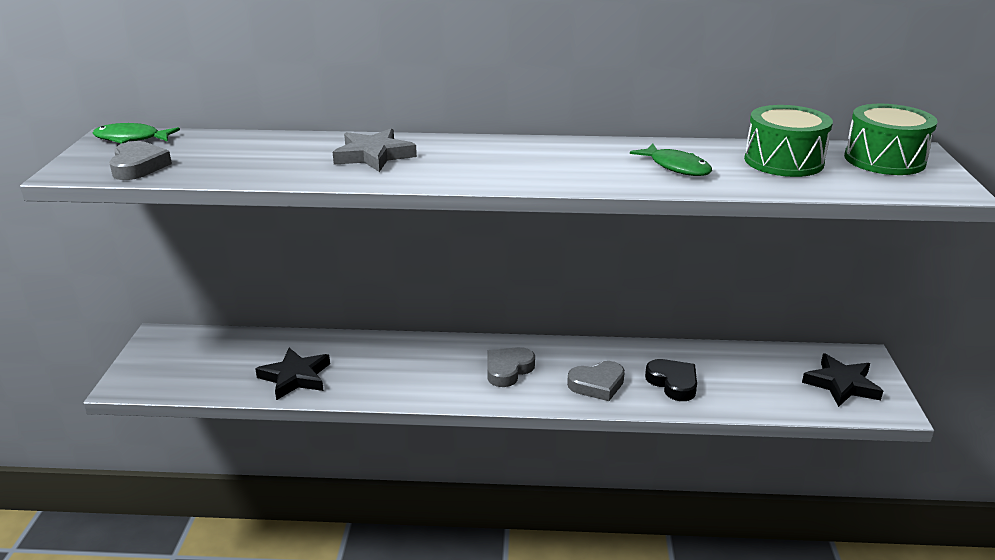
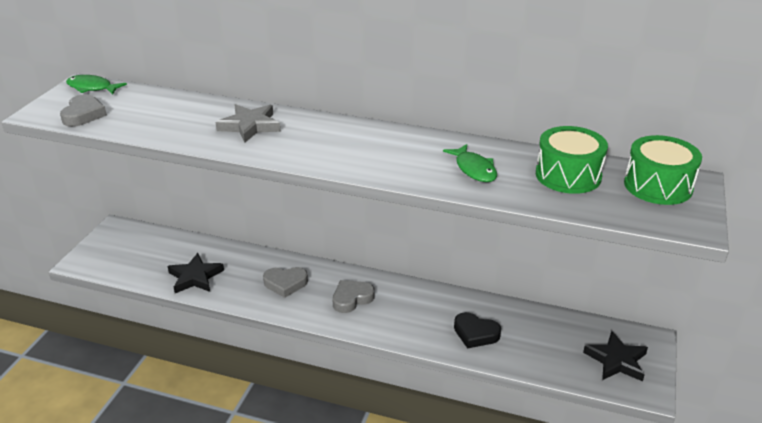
camera: 15 degrees right, 5 degrees up
(597, 384) = (414, 324): grey heart -> grey heart (285, 283)
(673, 383) = (475, 333): black heart -> black heart turned 135 degrees clockwise

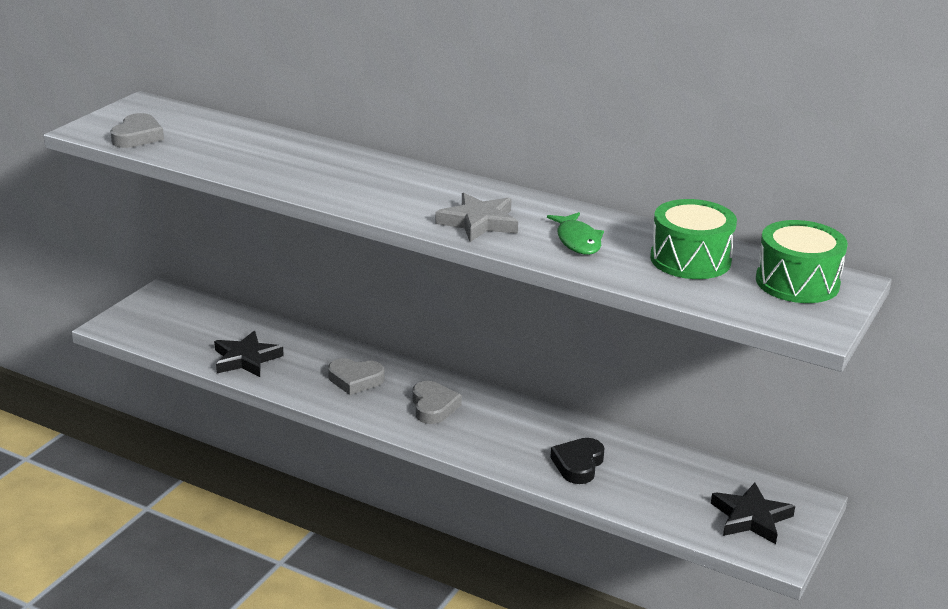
camera: 10 degrees right, 5 degrees down
(92, 88) = (154, 109): green fish -> none
(250, 126) = (327, 168): grey star -> grey star (479, 222)
(352, 299) = (433, 407): grey heart -> grey heart turned 105 degrees clockwise
(475, 333) = (578, 464): black heart -> black heart turned 75 degrees clockwise

